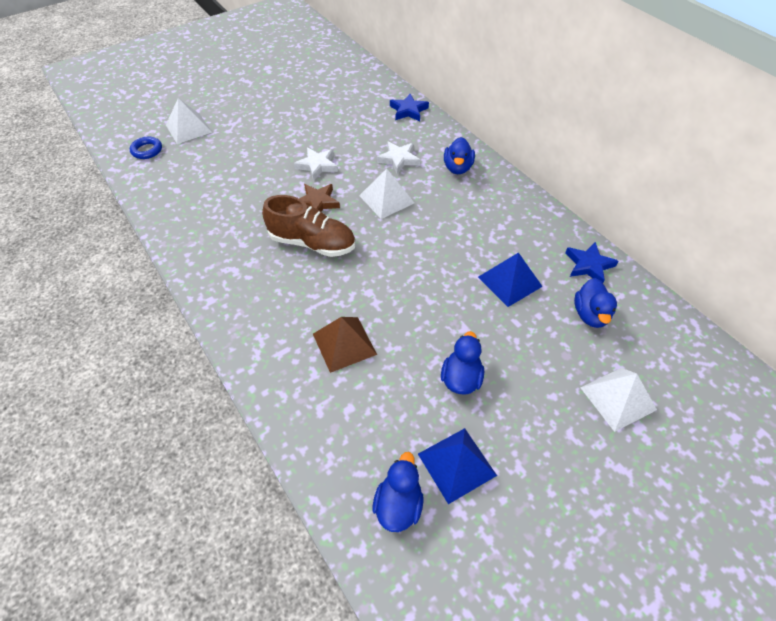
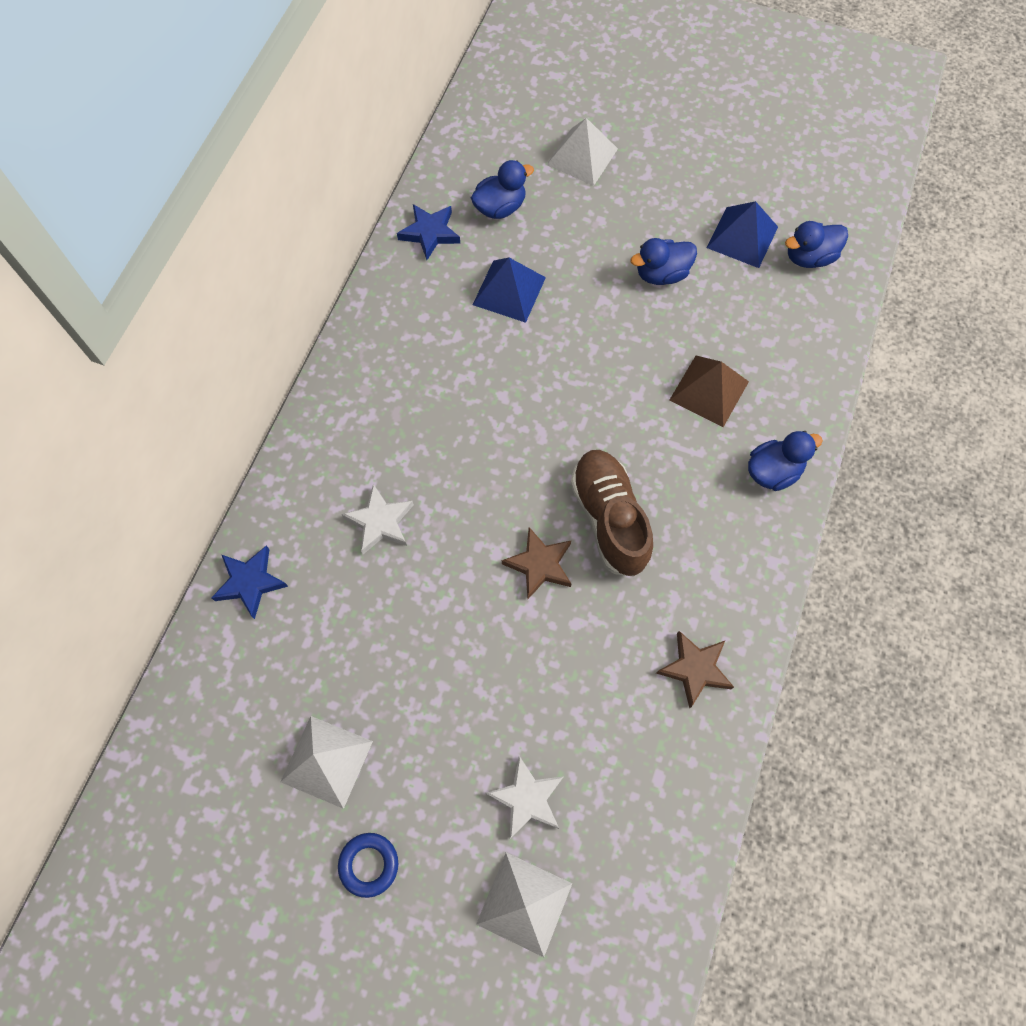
camera: 125 degrees left, 15 degrees up
(147, 150) = (621, 918): blue ring -> blue ring (369, 864)
(201, 230) = (695, 669): none -> brown star
(317, 165) = (469, 620): white star -> white star (527, 798)
(386, 199) = (471, 486): white pyramid -> white pyramid (327, 761)
(457, 168) = (349, 439): blue duck -> blue duck (773, 471)

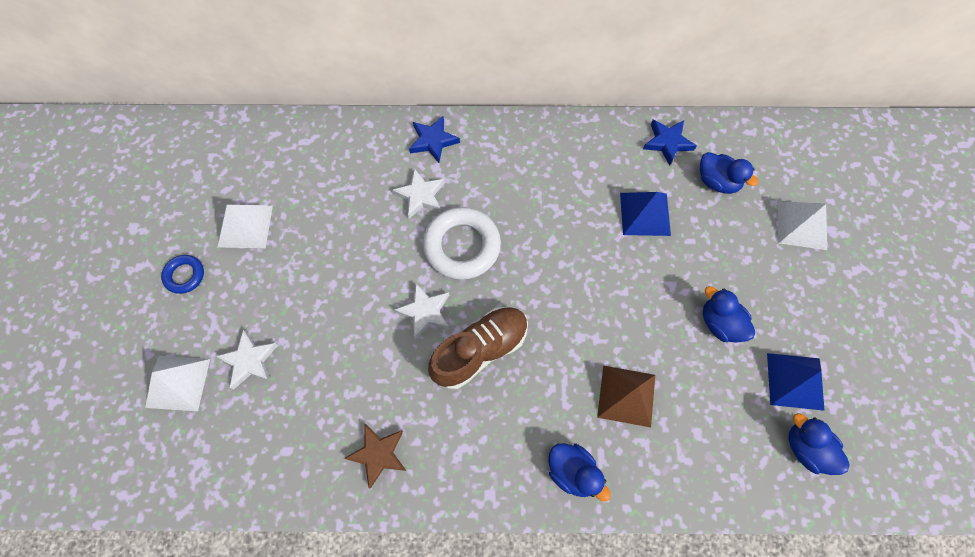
camera: 70 degrees right, 0 degrees up
(250, 582) = (351, 136): blue star -> blue star (433, 141)
(470, 496) = (462, 246): none -> white ring
(539, 564) = (425, 312): brown star -> white star

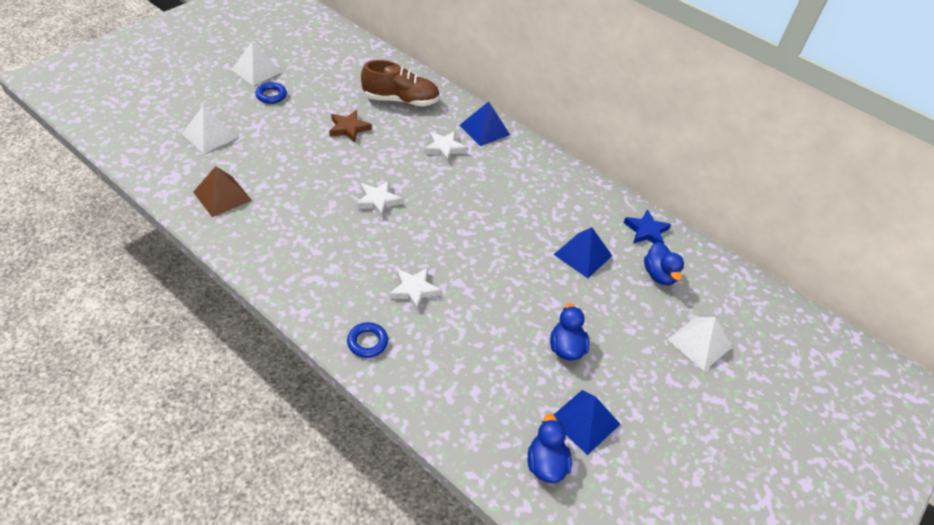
camera: 35 degrees right, 20 degrees down
(245, 226) = (329, 96): white pyramid -> white pyramid (256, 70)
(249, 361) = (256, 152): white star -> white star (414, 290)
(378, 454) = (267, 243): brown star -> brown star (349, 128)
(433, 141) = (484, 129): blue star -> blue pyramid
(462, 246) = (439, 187): white ring -> none
(480, 350) = (387, 242): brown shoe -> brown shoe (400, 100)
(573, 472) = (367, 342): blue duck -> blue ring
(626, 396) = (451, 333): brown pyramid -> brown pyramid (222, 196)

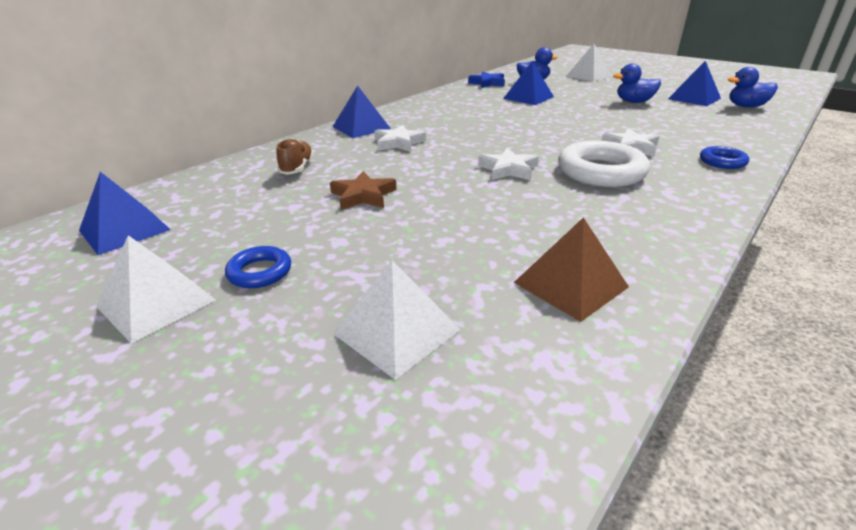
camera: 85 degrees left, 15 degrees down
(328, 50) = (125, 230): none -> blue pyramid
(362, 252) = (601, 172): none -> white ring
(400, 100) = (297, 168): brown shoe -> brown shoe, size x0.56

